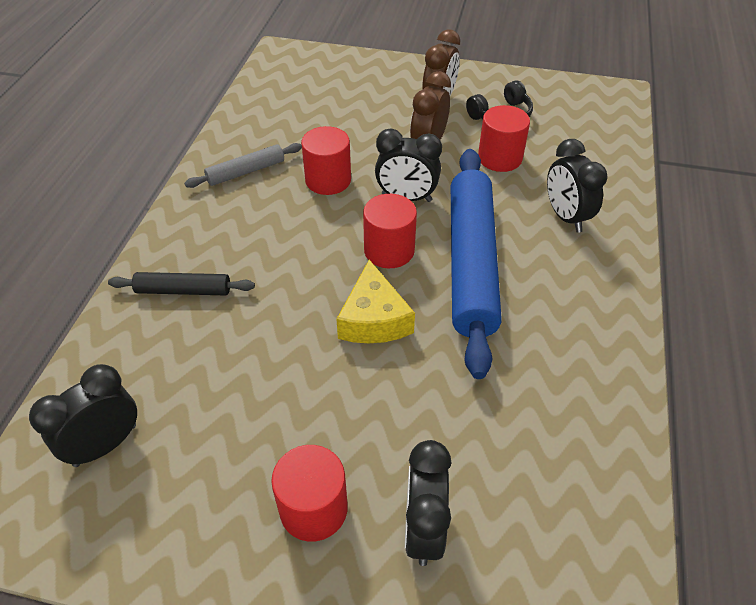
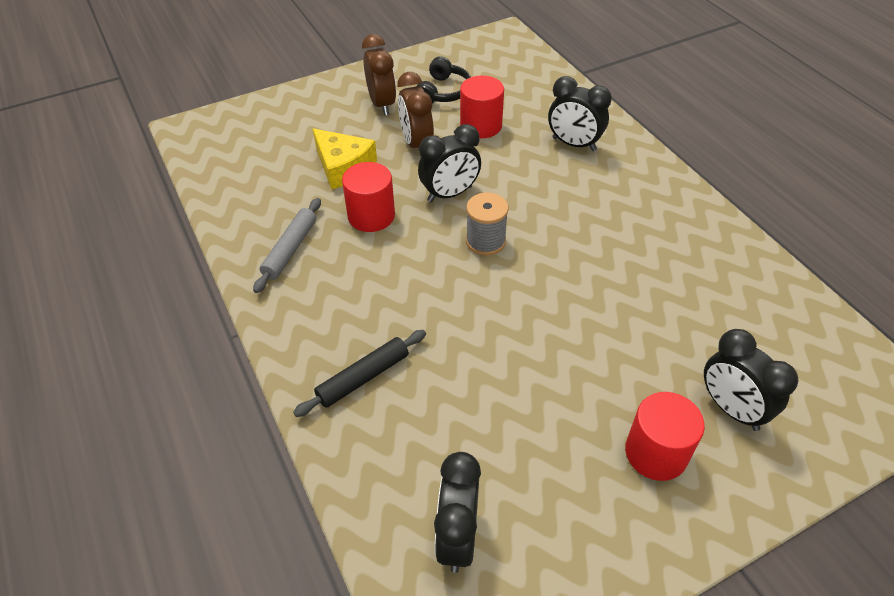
camera: 40 degrees left, 0 degrees up
(374, 319) = (536, 297): yellow cheese -> yellow cheese (343, 167)
(389, 250) = (485, 241): red cylinder -> grey spool
(471, 263) = (552, 215): blue rolling pin -> none

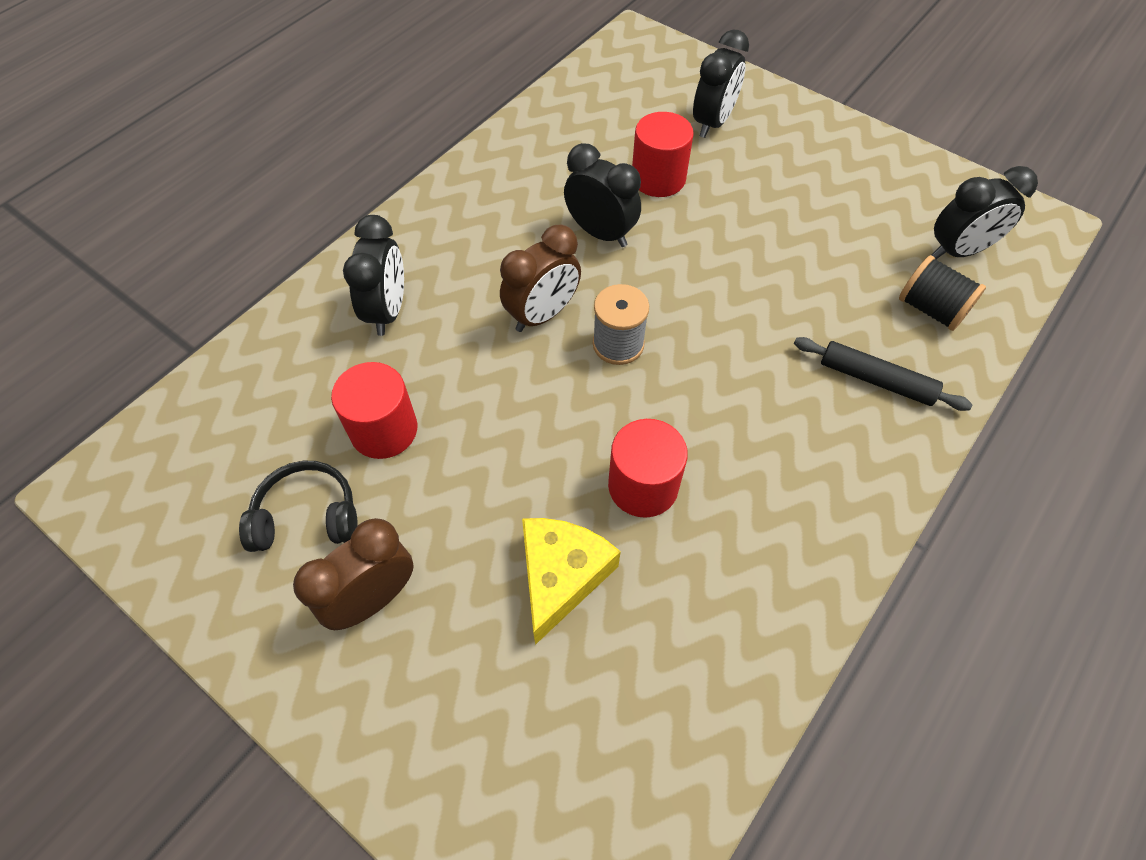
camera: 115 degrees left, 10 degrees up
(290, 249) = (759, 555): grey rolling pin -> none
(404, 463) = (931, 309): none -> black spool
(416, 144) = (462, 497): brown clock -> brown clock (542, 315)
(450, 194) = (553, 412): black clock -> black clock (601, 233)
(656, 453) = (788, 157): red cylinder -> red cylinder (658, 178)

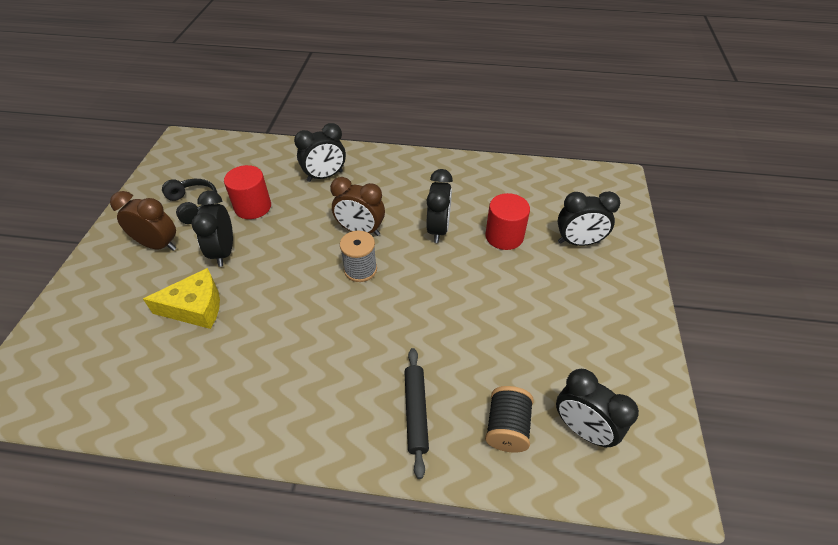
camera: 60 degrees right, 10 degrees down
(462, 503) = (223, 252): none -> black clock
(643, 486) = (267, 319): red cylinder -> none

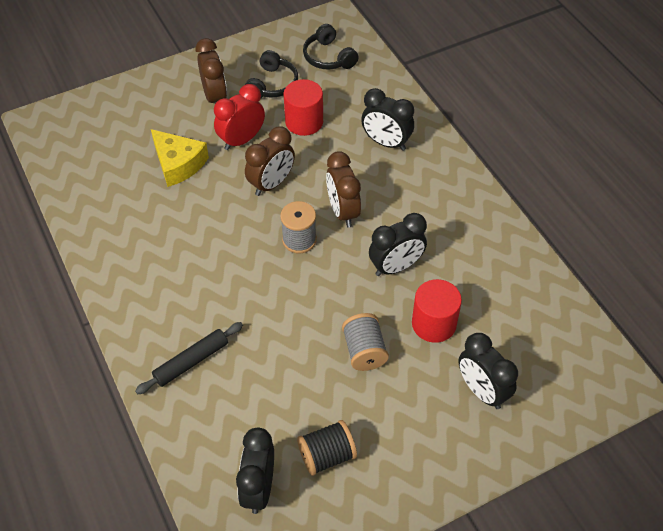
camera: 55 degrees right, 5 degrees up
(211, 163) = (328, 57): none -> black headphones
(223, 252) = (241, 140): black clock -> red clock
(289, 257) = (271, 184): none -> brown clock
(498, 286) = (364, 351): none -> grey spool
(507, 427) = (221, 431): black spool -> black spool (327, 455)

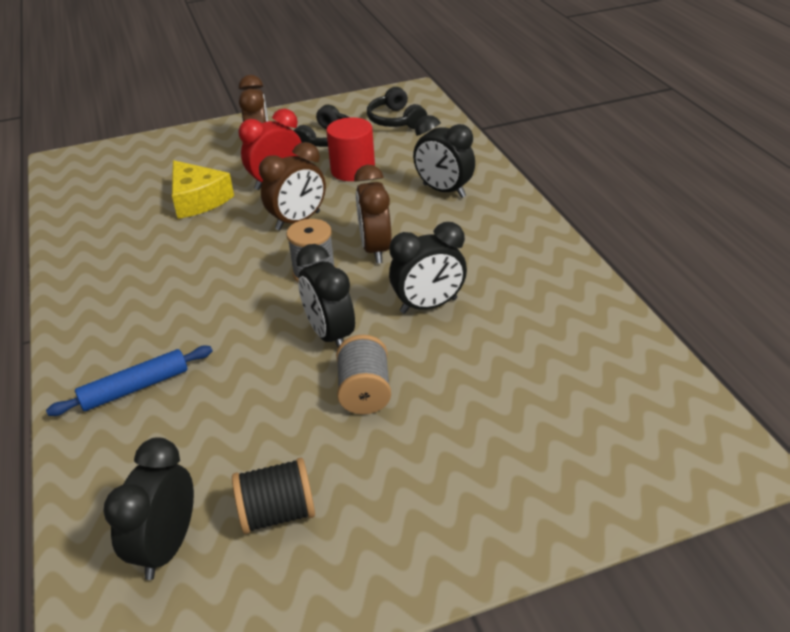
camera: 10 degrees right, 15 degrees down
(191, 361) = (135, 388): black rolling pin -> blue rolling pin
(434, 324) = (466, 368): red cylinder -> none
(482, 391) = (520, 451): black clock -> black clock (330, 335)

